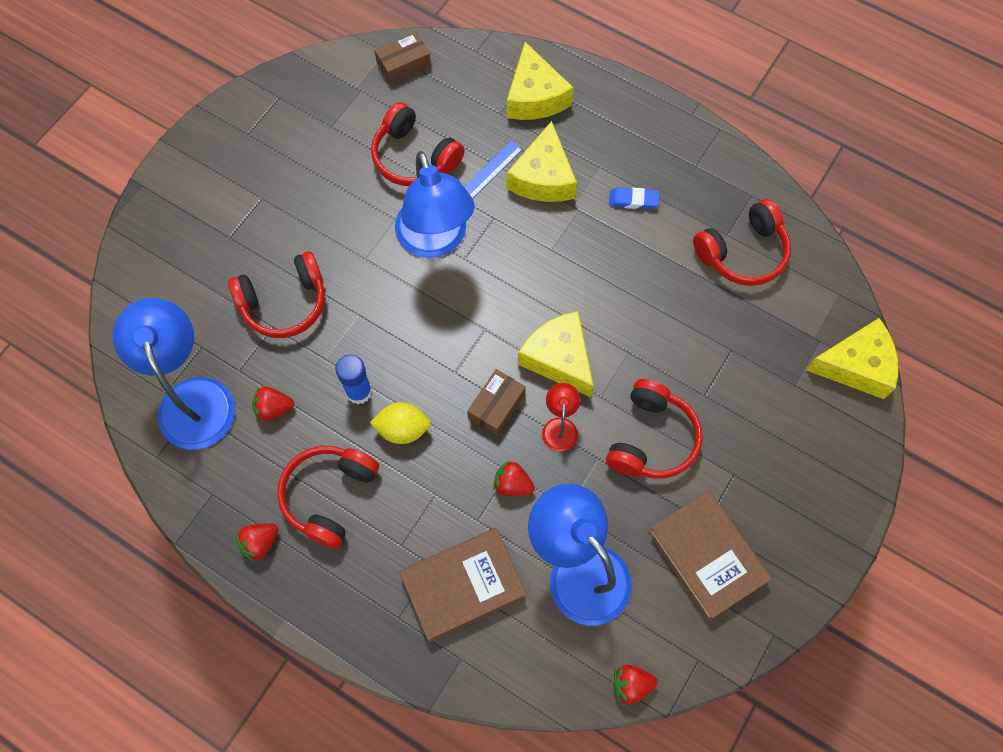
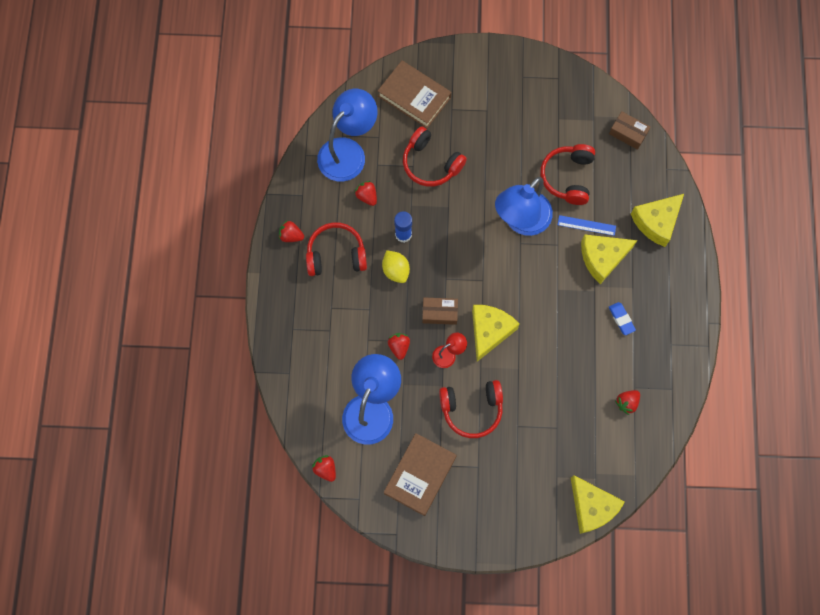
camera: 60 degrees right, 5 degrees up
(463, 586) = (328, 352): brown book -> brown book (414, 96)
(743, 253) = (627, 403): red headphones -> red strawberry

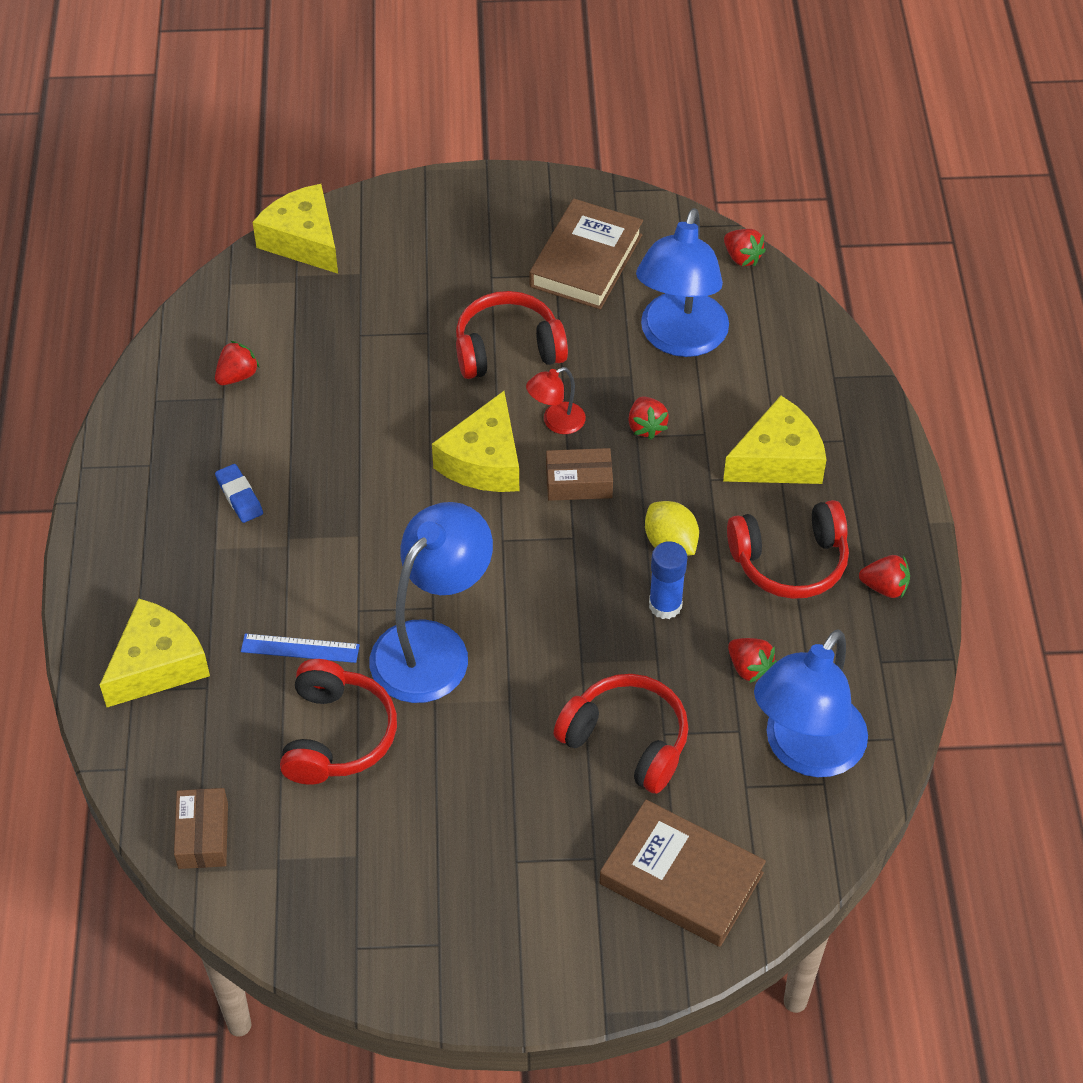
camera: 175 degrees right, 20 degrees down
(602, 258) = (270, 593): yellow cheese -> yellow cheese (778, 459)
(628, 133) = (203, 835): brown box -> brown box turned 60 degrees clockwise

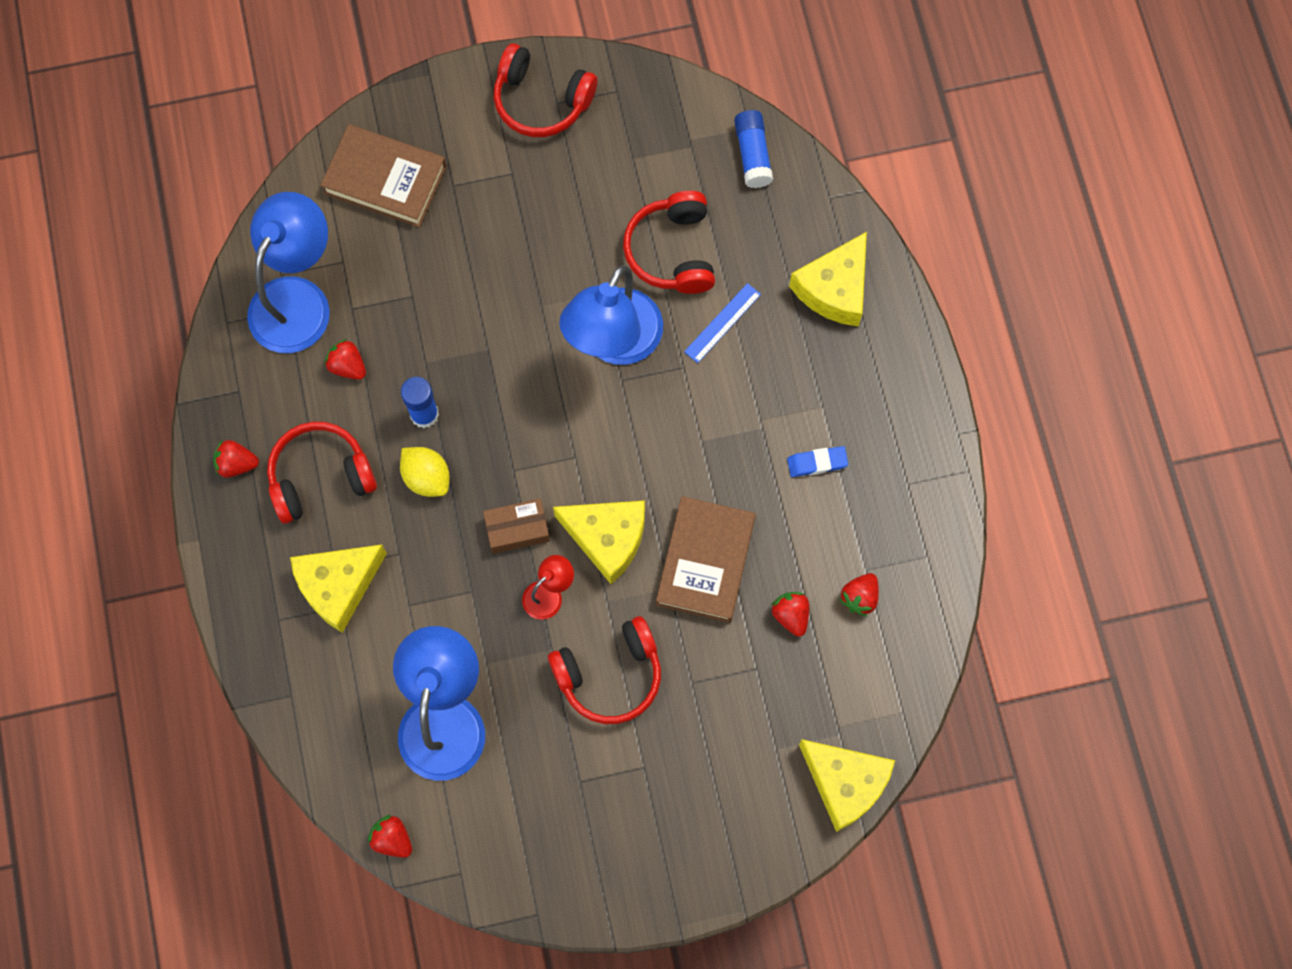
camera: 170 degrees right, 20 degrees up
(203, 835) = (752, 154): brown box -> blue glue stick
(239, 496) = (817, 463): blue eraser -> blue eraser turned 60 degrees counterclockwise
(300, 648) = (722, 323): blue ruler -> blue ruler turned 45 degrees counterclockwise
(484, 461) = (607, 538): yellow cheese -> yellow cheese turned 105 degrees clockwise
(586, 260) = (551, 806): brown book -> brown book (705, 561)
(627, 741) = (441, 284): red headphones -> red headphones (541, 101)
(646, 427) = (464, 603): red strawberry -> red strawberry (791, 615)

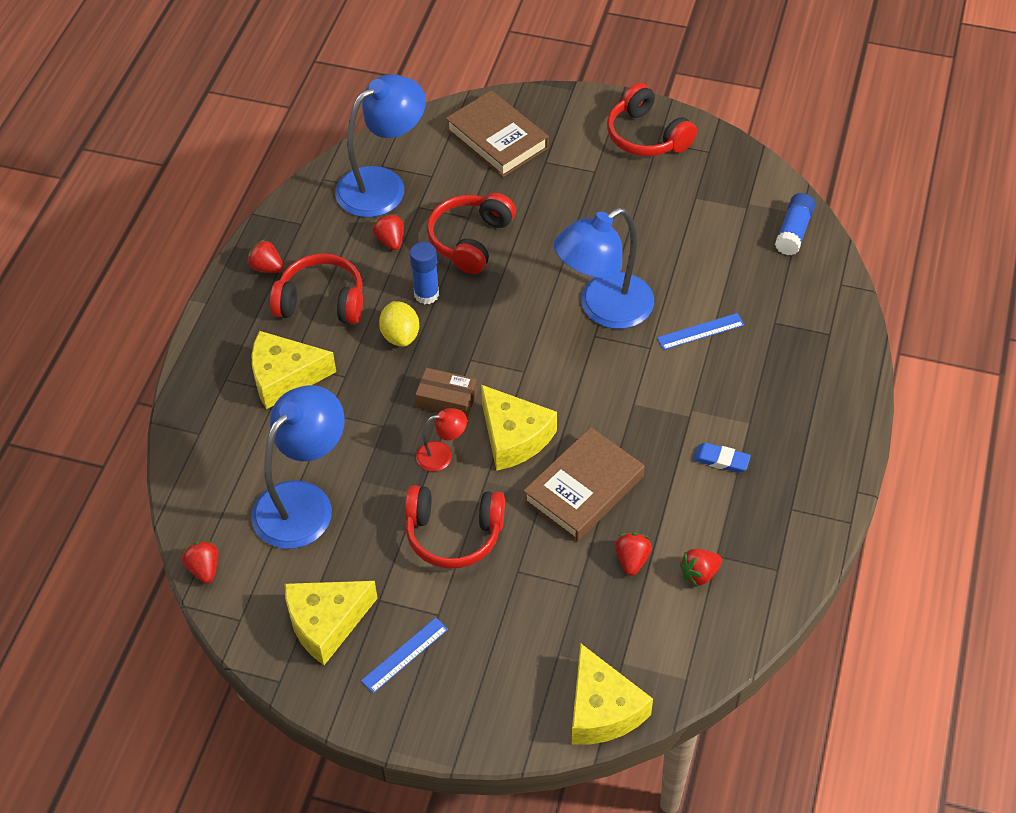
camera: 30 degrees right, 20 degrees down
(637, 825) = (405, 655): none -> blue ruler
(672, 251) = (689, 268): red headphones -> red headphones (470, 240)
(834, 289) = (808, 346): yellow cheese -> yellow cheese (326, 623)

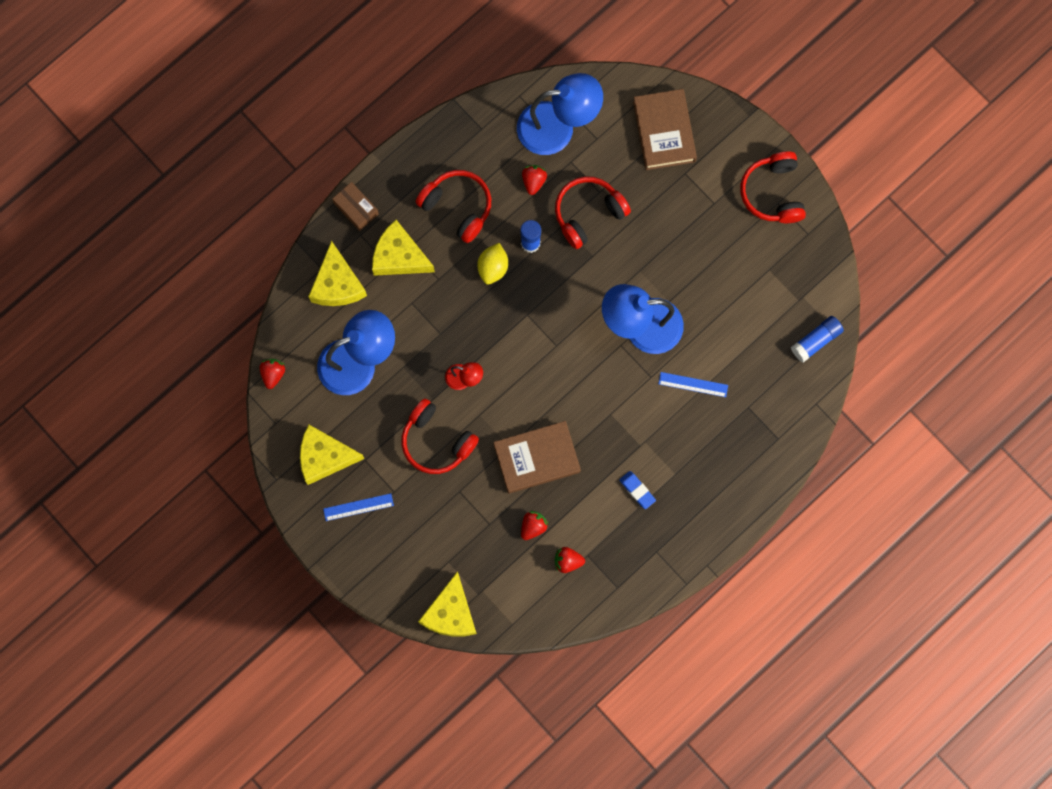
camera: 30 degrees right, 25 degrees up
(267, 267) = (437, 155): red strawberry -> none
(446, 400) = (492, 338): brown box -> brown box (356, 208)
(514, 437) = (517, 393): yellow cheese -> yellow cheese (337, 284)

